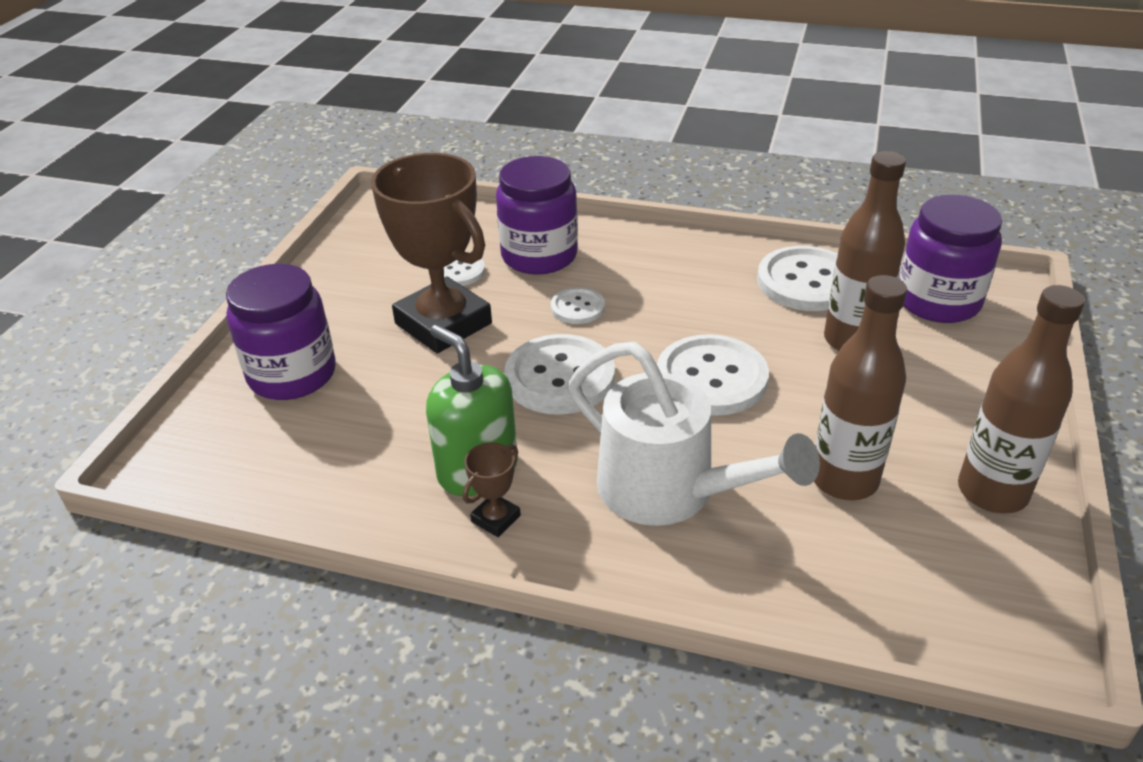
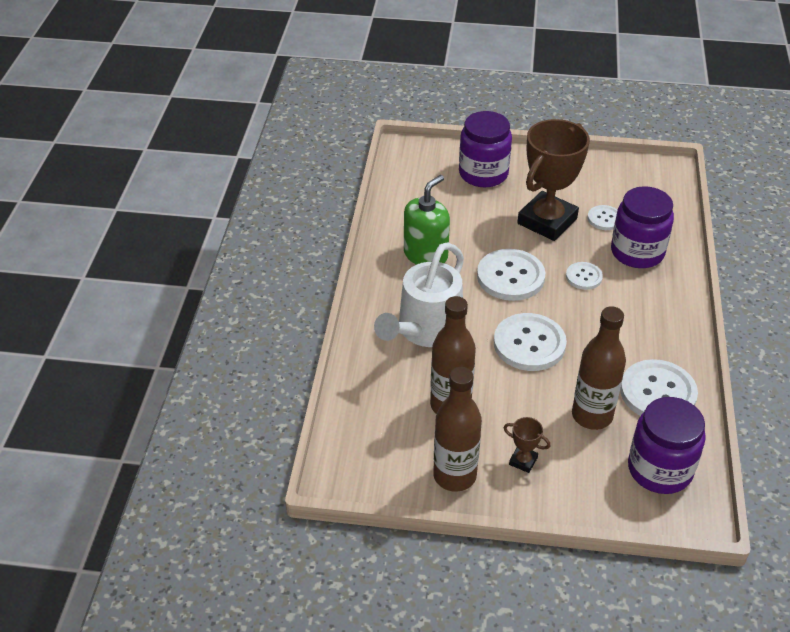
camera: 80 degrees right, 5 degrees up
(496, 519) = (392, 266): brown trophy -> brown trophy (523, 461)

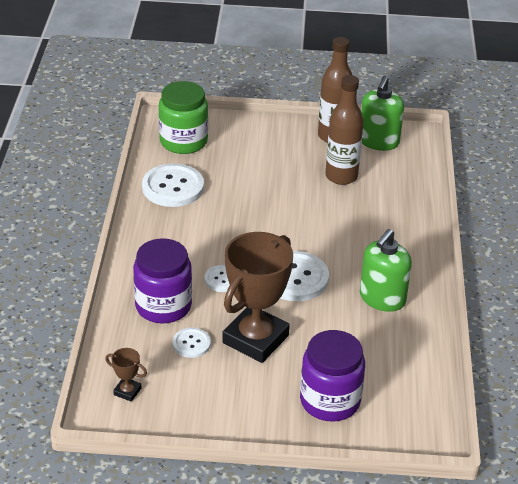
camera: 175 degrees right, 5 degrees down
(393, 464) = (378, 141): none -> green soap dispenser
(425, 330) = (370, 229): white watering can -> none
(523, 461) = (283, 144): brown trophy -> brown trophy (127, 391)
(529, 344) = (277, 220): white button -> none
(592, 415) = (229, 172): brown bottle -> none
(659, 469) = (183, 141): purple jar -> green jar

